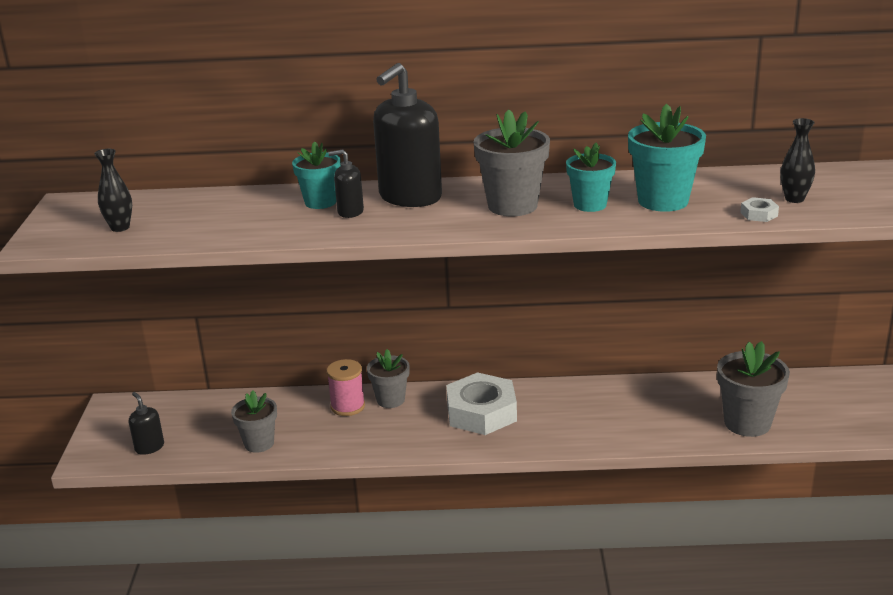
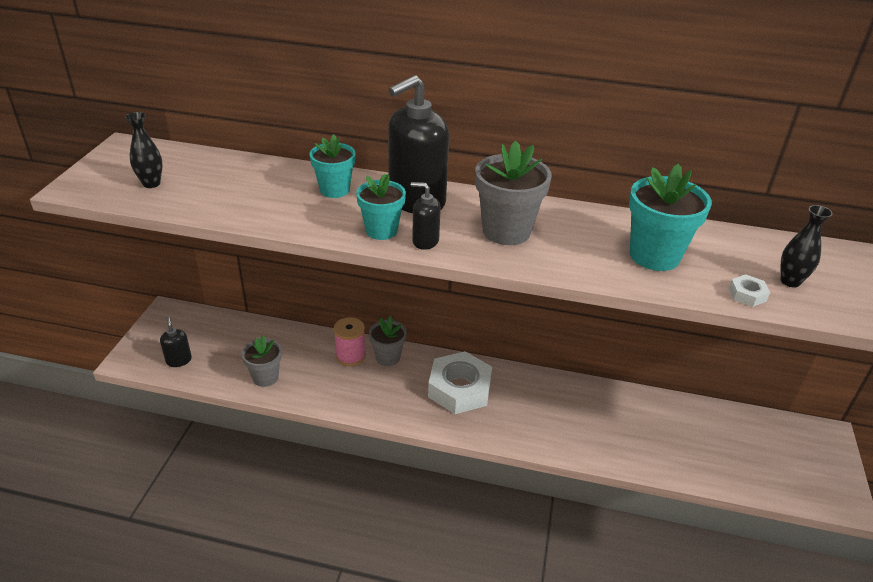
camera: 10 degrees right, 10 degrees up
(350, 212) = (355, 207): black soap dispenser -> black soap dispenser (425, 241)
(590, 205) = (581, 245): turquoise flower pot -> turquoise flower pot (381, 230)
(747, 423) = (693, 458): grey flower pot -> none

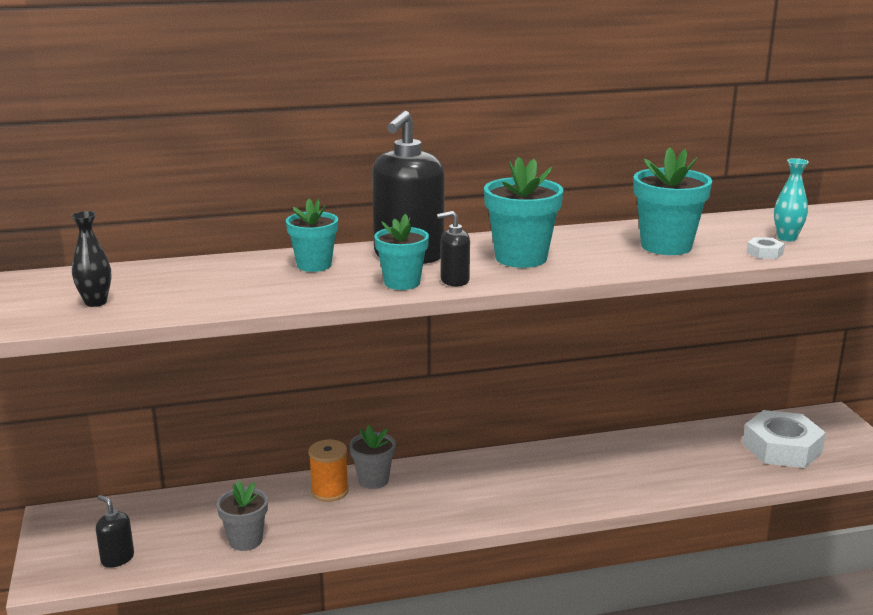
camera: 25 degrees left, 15 degrees down
(350, 356) = (329, 491): pink spool -> orange spool
(459, 389) = (475, 483): white nut -> white nut (782, 448)
(506, 231) = (521, 258): grey flower pot -> turquoise flower pot
(790, 281) = (786, 238): black vase -> turquoise vase

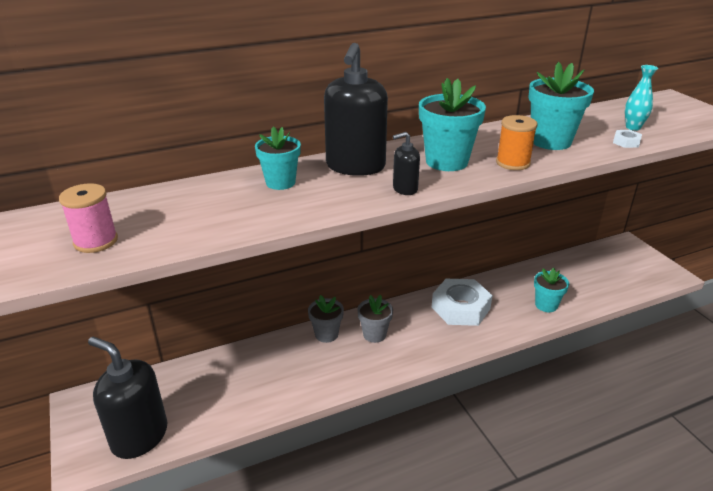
camera: 10 degrees left, 10 degrees up
(96, 302) = (96, 241): black vase -> pink spool
(117, 558) = (139, 436): black soap dispenser -> black soap dispenser, size x2.13
(245, 540) = (241, 404): grey flower pot -> grey flower pot (374, 334)
(329, 491) = (296, 349): orange spool -> orange spool (513, 163)
(402, 283) = (362, 195): turquoise flower pot -> turquoise flower pot (546, 305)
(782, 448) = (605, 273): white nut -> white nut (460, 308)

